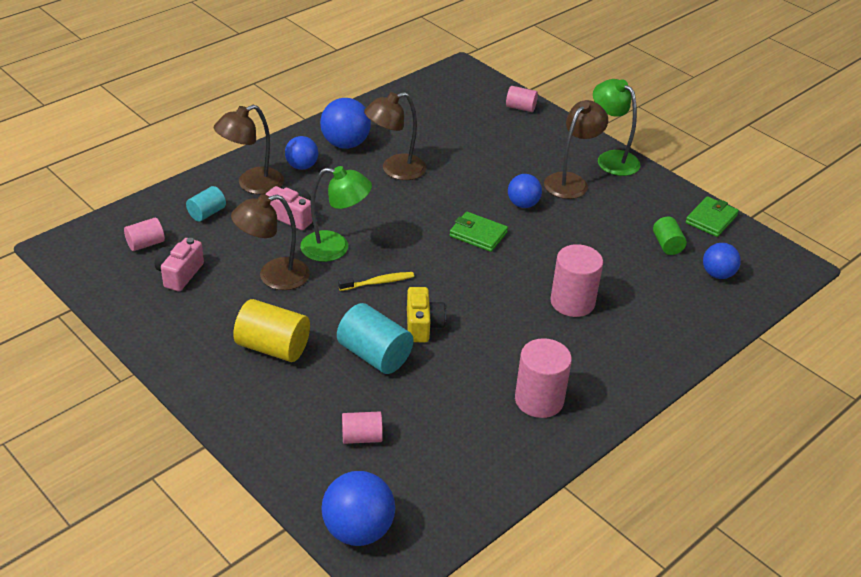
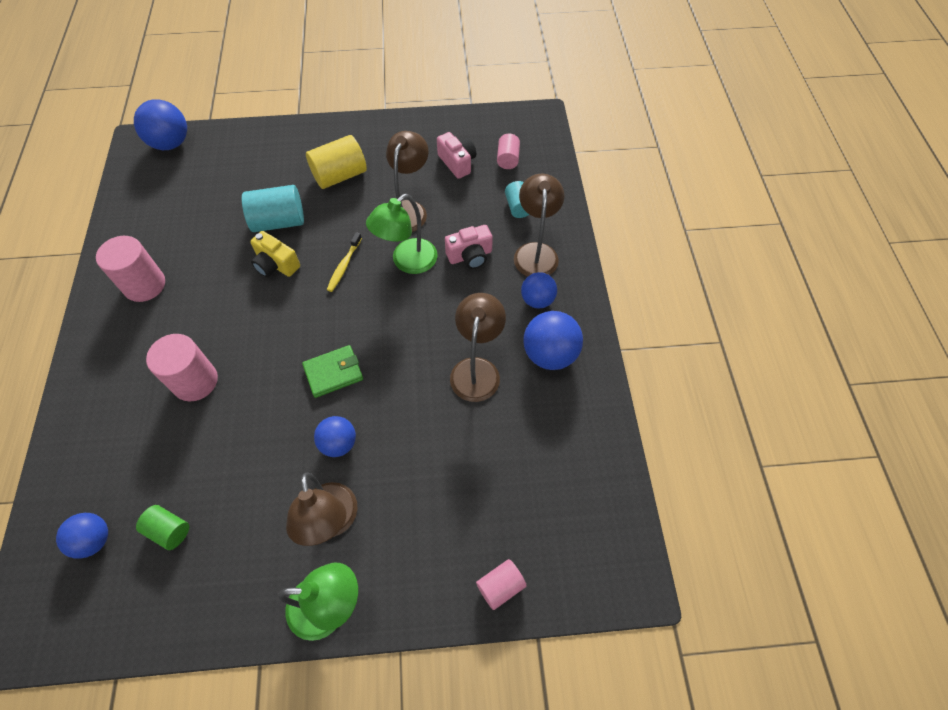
camera: 130 degrees right, 20 degrees up
(362, 437) = (224, 178): pink cylinder -> none
(711, 219) = (152, 621): green wallet -> none

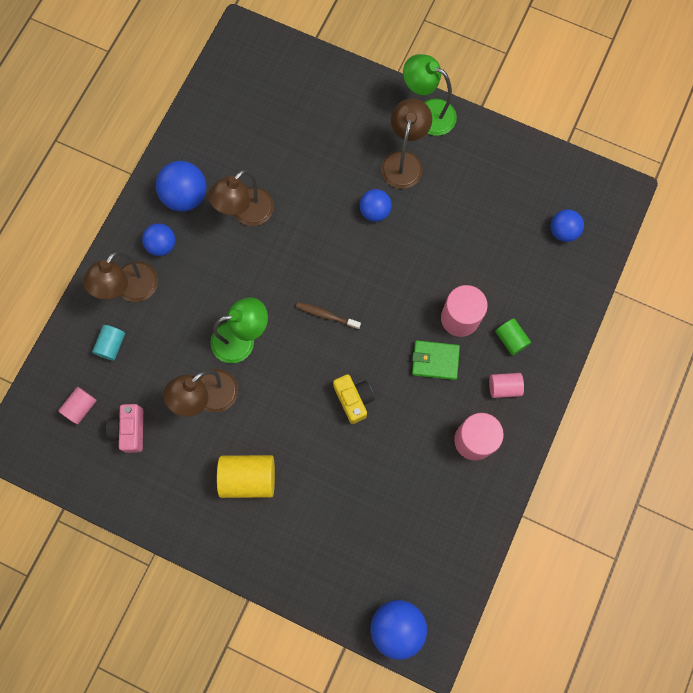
camera: 150 degrees left, 15 degrees up
(169, 530) = (511, 212): green cylinder -> green cylinder (510, 339)
(279, 222) = (331, 450): turquoise cylinder -> none
(333, 373) = (353, 268): green wallet -> green wallet (435, 360)
(338, 318) = (326, 315): none -> brown toothbrush
(344, 266) = (297, 365): yellow toothbrush -> none
(470, 256) = (187, 316): pink camera -> none
(500, 586) = (320, 71): pink cylinder -> pink cylinder (504, 387)

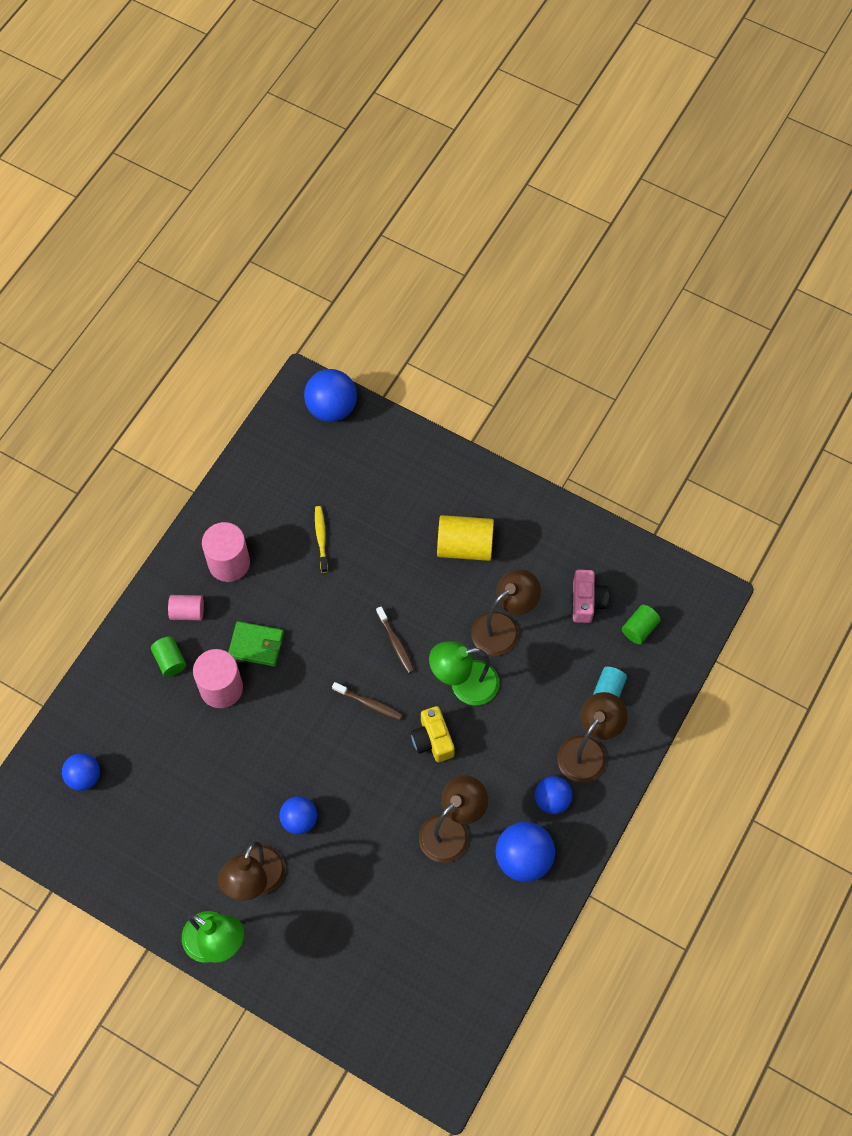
camera: 175 degrees left, 10 degrees down
(81, 407) = (639, 628): pink cylinder -> green cylinder
(307, 373) = (396, 643): none -> brown toothbrush
(354, 399) = (349, 613): yellow camera -> yellow camera (432, 740)
(389, 474) = (321, 538): none -> yellow toothbrush

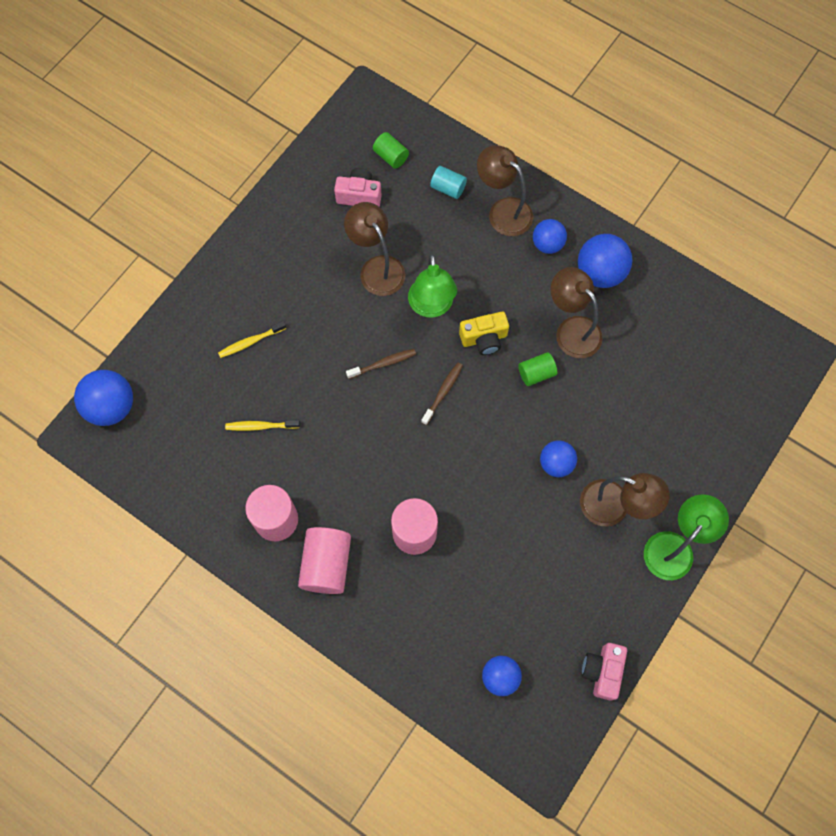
camera: 85 degrees left, 5 degrees up
(90, 873) = (602, 671): none -> pink camera
(170, 660) = (379, 584): green cylinder -> green cylinder (536, 373)
(187, 612) = (326, 564): pink cylinder -> pink cylinder, size x1.71
(256, 645) = (371, 496): green wallet -> none
(408, 518) = (250, 342): none -> yellow toothbrush
(465, 546) = (288, 293): yellow cylinder -> none

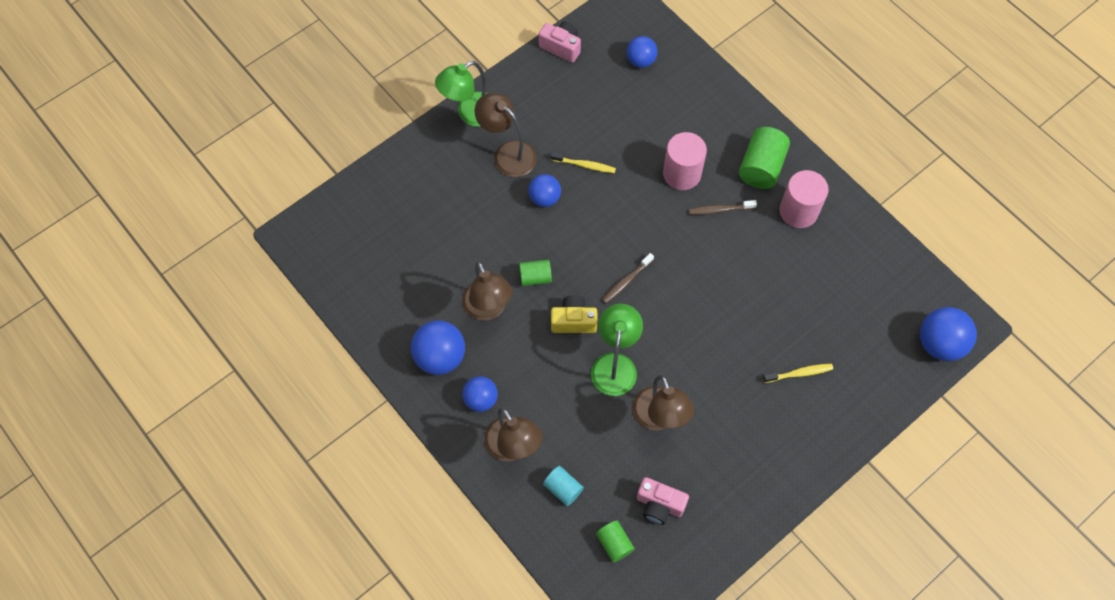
camera: 165 degrees left, 5 degrees down
(260, 426) = (801, 292): yellow toothbrush -> yellow toothbrush (584, 165)
(326, 564) = (761, 167): pink cylinder -> green cylinder
(383, 364) = (675, 321): brown toothbrush -> brown toothbrush (720, 210)
(602, 671) = (561, 47): pink camera -> pink camera turned 90 degrees counterclockwise

